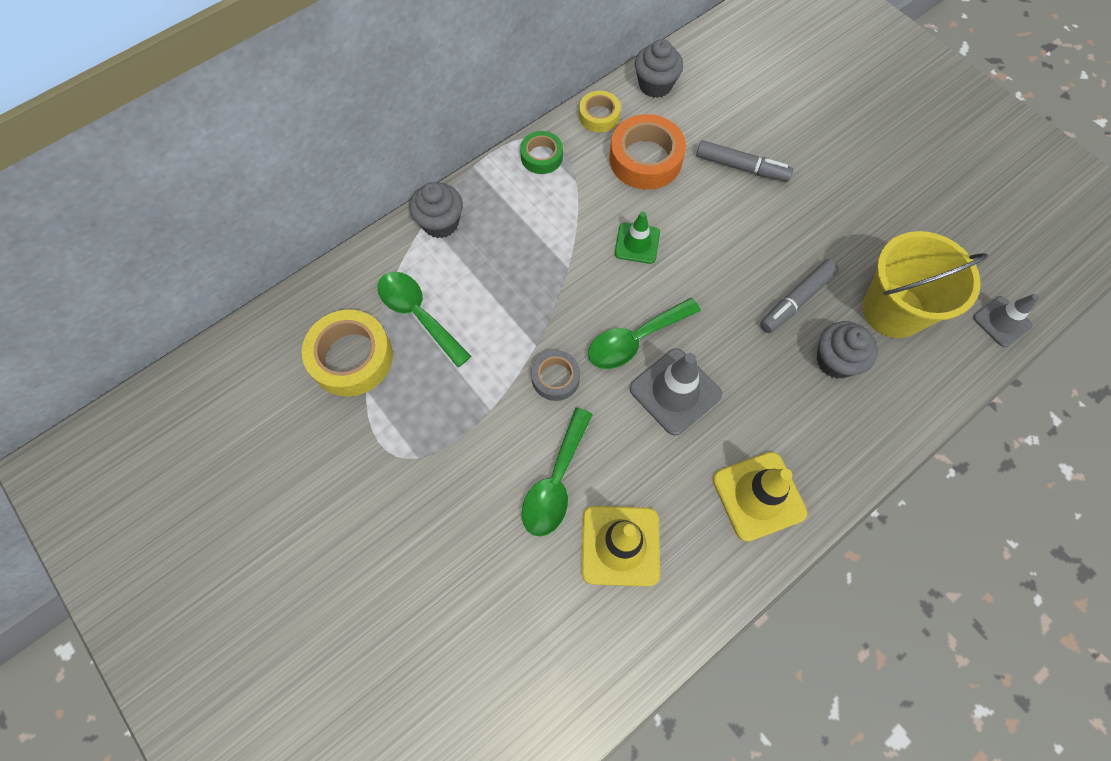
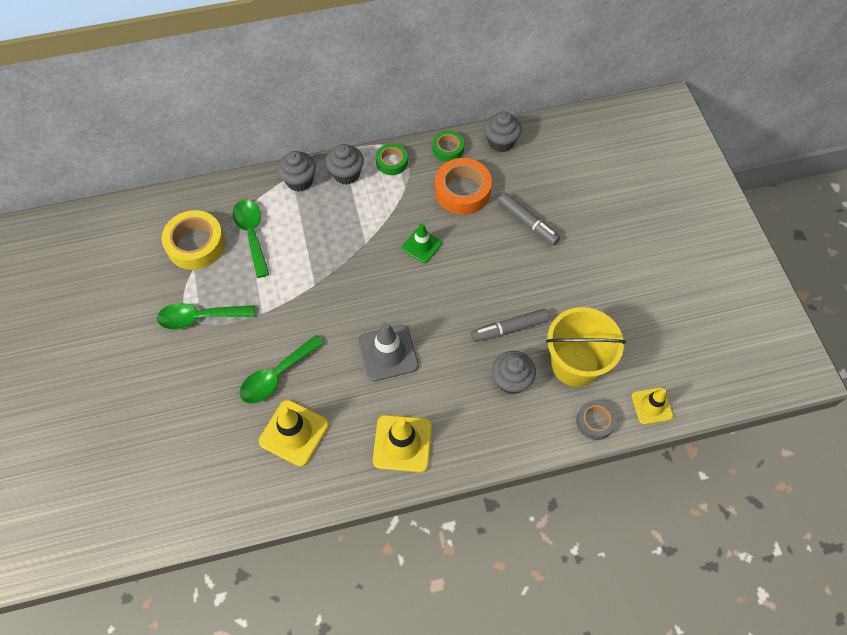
camera: 25 degrees right, 5 degrees down
(494, 192) = (346, 174): none -> grey cupcake
(555, 378) = (315, 311): grey tape -> grey tape (595, 422)
(599, 116) = (448, 149): yellow tape -> green tape
(635, 340) = (382, 308): green spoon -> green spoon (200, 317)
(1002, 321) = (652, 406): grey traffic cone -> yellow traffic cone

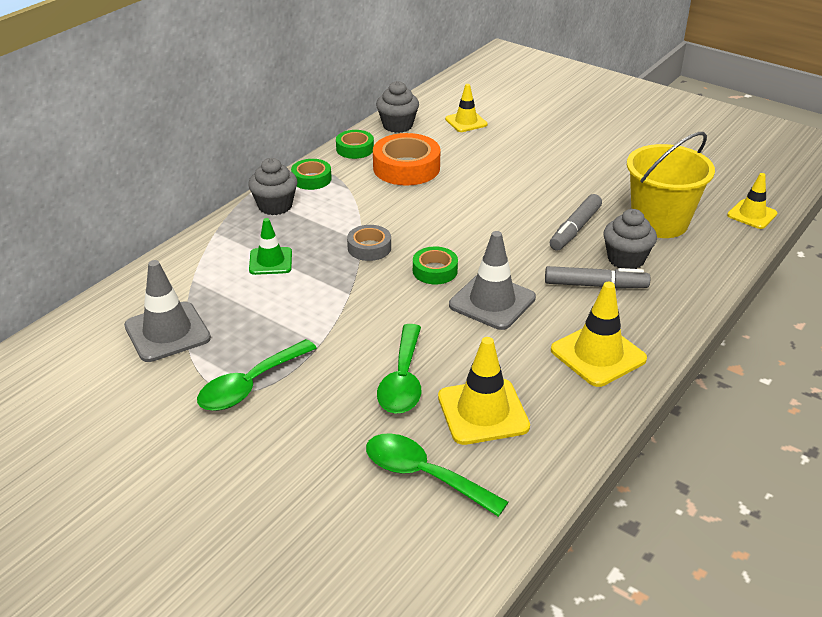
camera: 40 degrees left, 25 degrees down
(196, 244) = (167, 332): yellow tape -> grey traffic cone
(252, 234) = (227, 293): green spoon -> green spoon (424, 475)
(299, 181) = (229, 232): grey cupcake -> none
(382, 301) = (435, 270): none -> green tape
(421, 246) = (419, 217): green traffic cone -> green traffic cone (270, 261)
(527, 223) = (492, 161): grey marker -> grey marker (595, 285)
(553, 168) = (466, 122): none -> yellow traffic cone
(595, 422) = (728, 247): grey tape -> grey tape (369, 248)

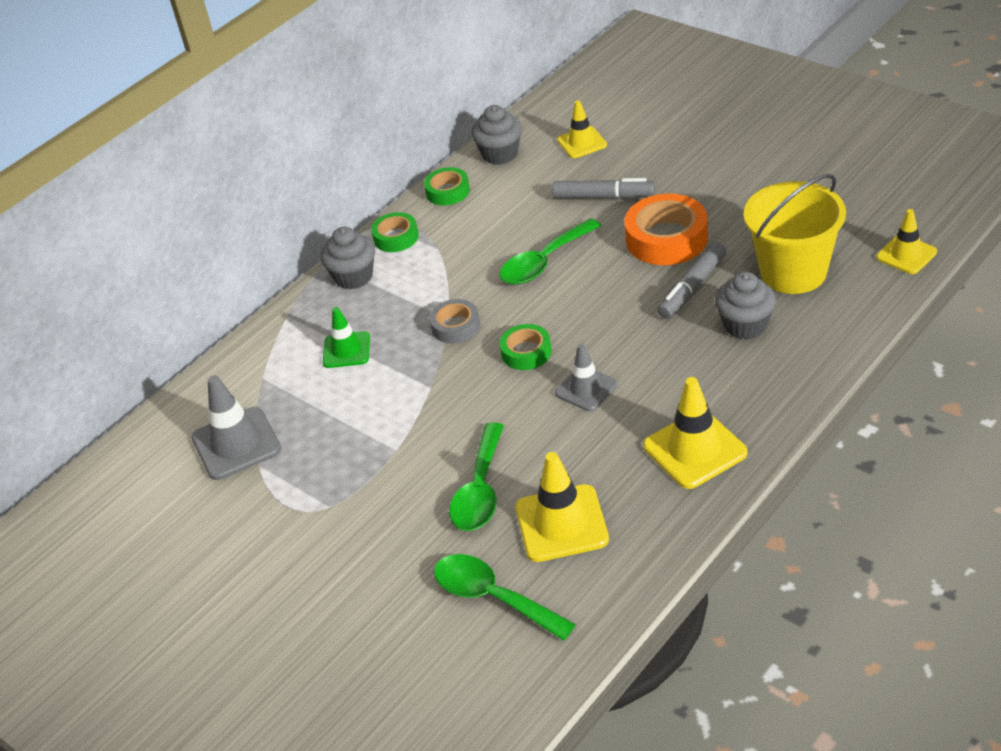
camera: 10 degrees right, 5 degrees up
(250, 385) = (321, 502): green spoon -> green spoon (544, 262)
(406, 168) = (505, 214): orange tape -> orange tape (666, 239)
(492, 301) = (586, 389): grey traffic cone -> grey traffic cone, size x0.64
(595, 285) = (705, 362): grey marker -> grey marker (603, 197)

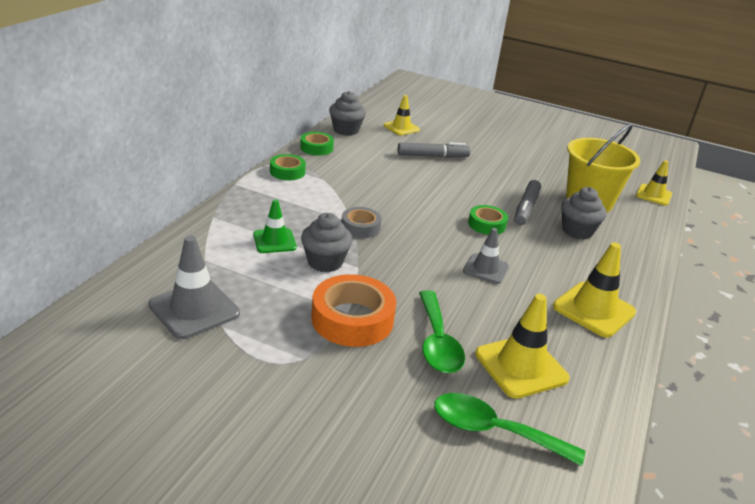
camera: 25 degrees left, 10 degrees down
(353, 277) = (262, 194): grey cupcake -> grey cupcake (325, 262)
(526, 352) = (425, 244): green tape -> green tape (486, 224)
(544, 262) = (409, 190): green spoon -> none
(666, 239) = (490, 180): orange tape -> orange tape (352, 319)

